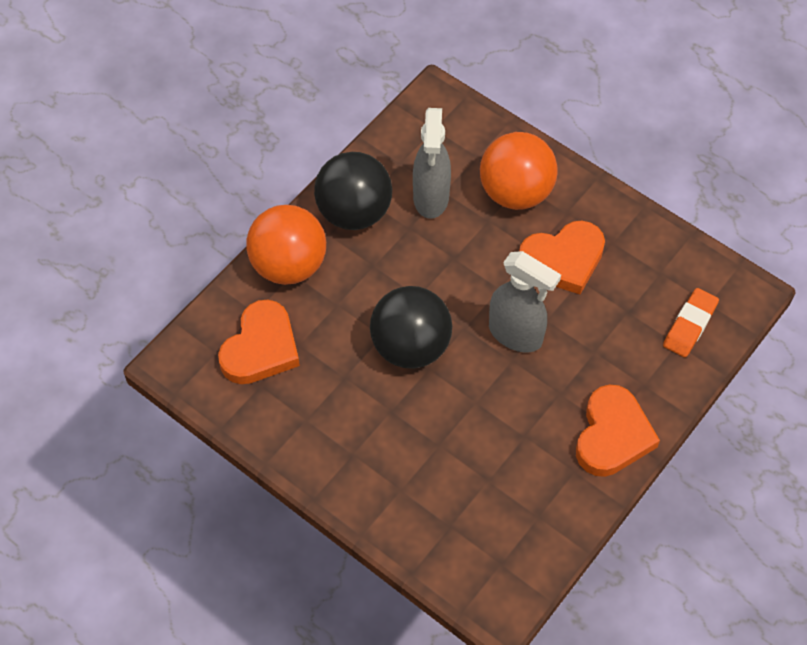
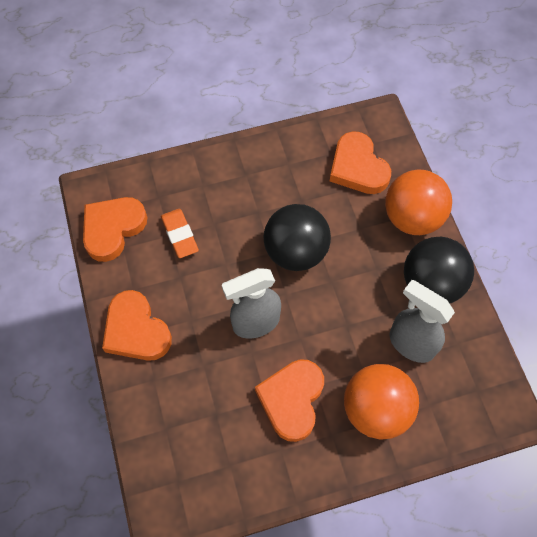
camera: 125 degrees right, 5 degrees up
(526, 544) = (113, 229): none -> orange heart
(689, 325) = (171, 450): orange eraser -> orange eraser (180, 235)

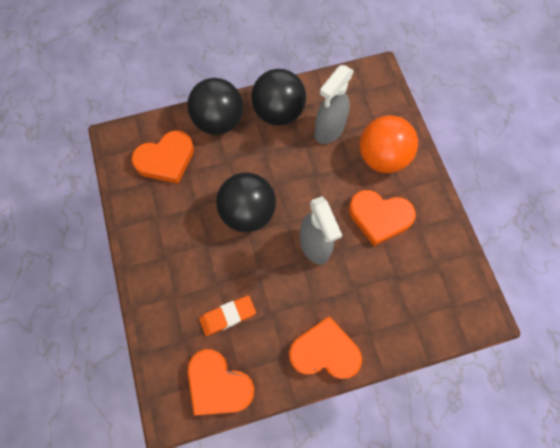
camera: 90 degrees left, 5 degrees up
(136, 330) = (324, 351): orange heart -> orange heart turned 135 degrees counterclockwise
(412, 218) = (218, 121): orange ball -> black ball

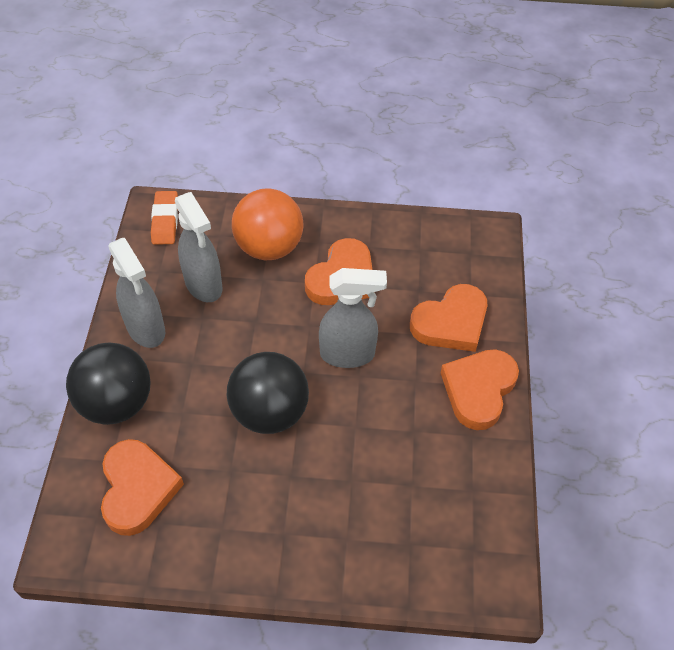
camera: 70 degrees left, 15 degrees down
(218, 384) = (480, 519): orange heart -> orange heart (451, 323)
(228, 316) = (398, 480): orange eraser -> orange eraser (165, 221)
(278, 112) = (146, 329): black ball -> grey spray bottle

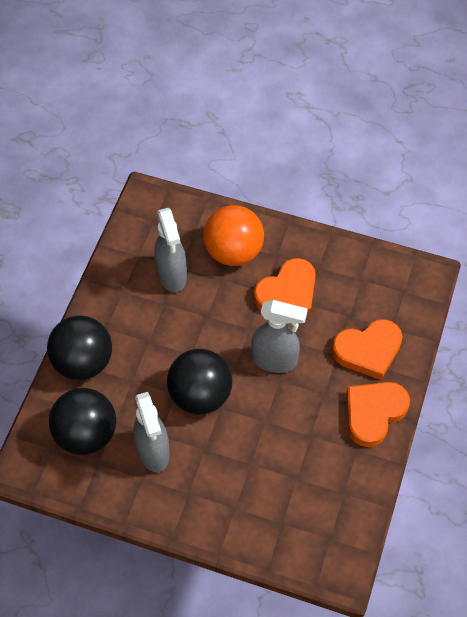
camera: 15 degrees right, 5 degrees up
(138, 489) = (86, 434): orange heart -> black ball
(146, 329) = (118, 304): grey spray bottle -> grey spray bottle (153, 452)
(165, 221) = (152, 210): orange eraser -> none

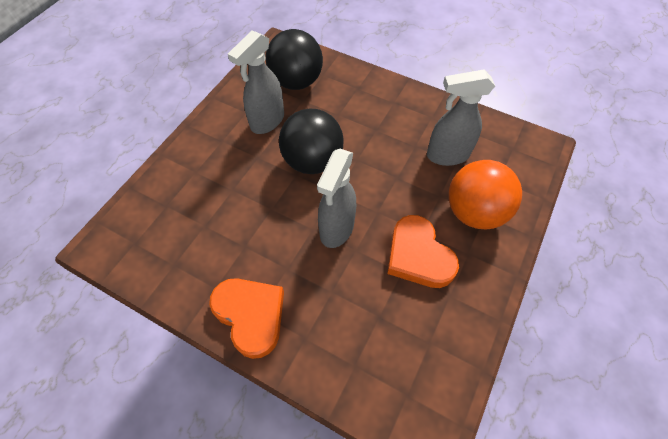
camera: 100 degrees right, 0 degrees up
(83, 362) = (363, 85): black ball -> none
(153, 452) = (267, 121): grey spray bottle -> grey spray bottle turned 45 degrees counterclockwise
(368, 350) = (330, 328): orange heart -> none

